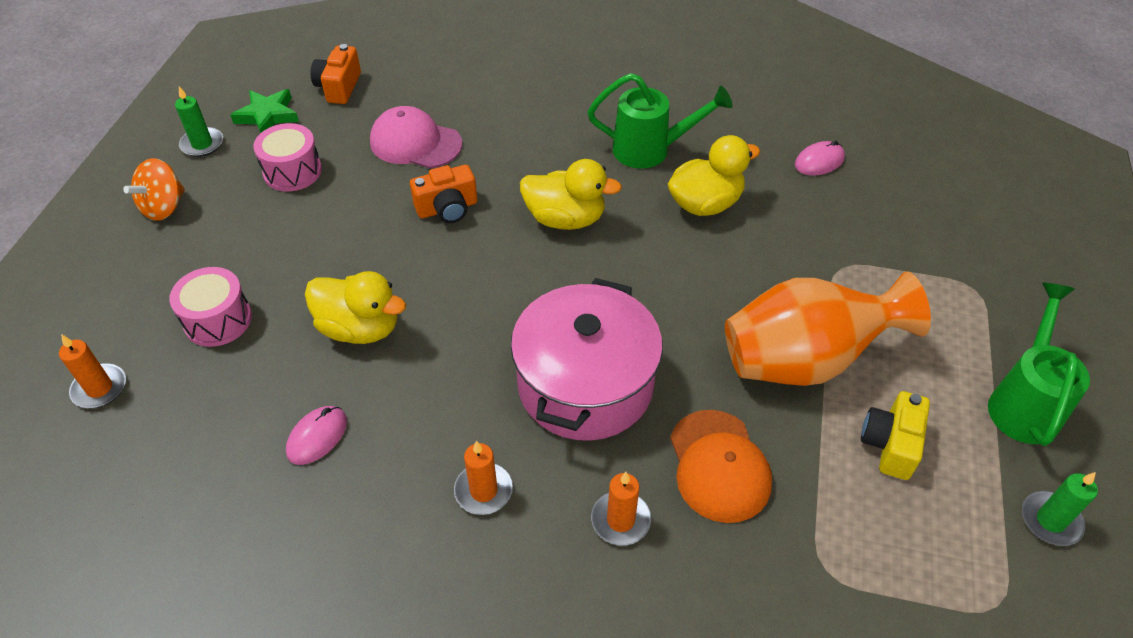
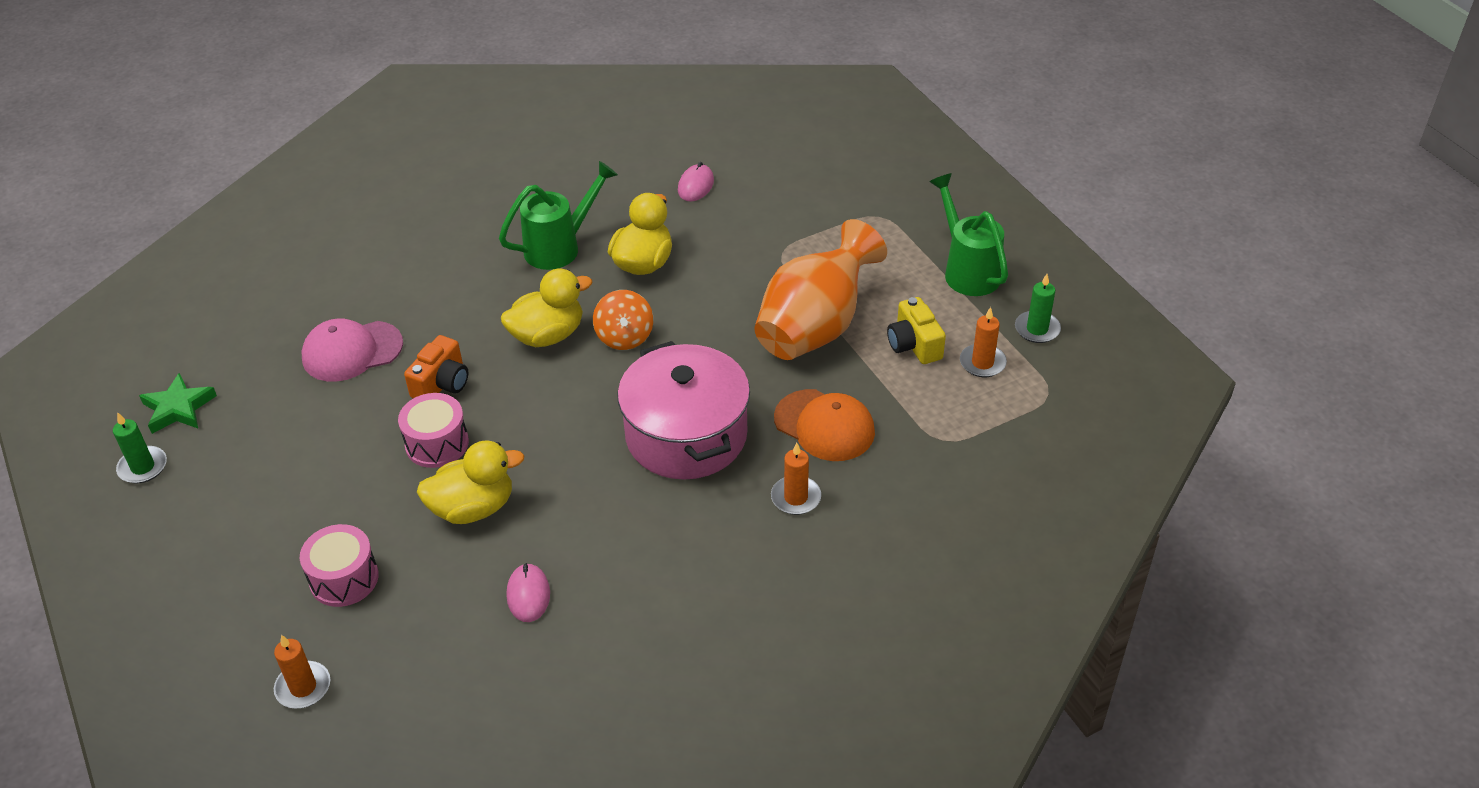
camera: 40 degrees left, 5 degrees down
(164, 207) = (175, 535): orange spinning top -> orange spinning top (624, 337)
(292, 171) = (264, 437): pink drum -> pink drum (437, 444)
(339, 87) = (220, 347): orange camera -> none
(483, 491) = (688, 543): orange candle -> orange candle (982, 363)

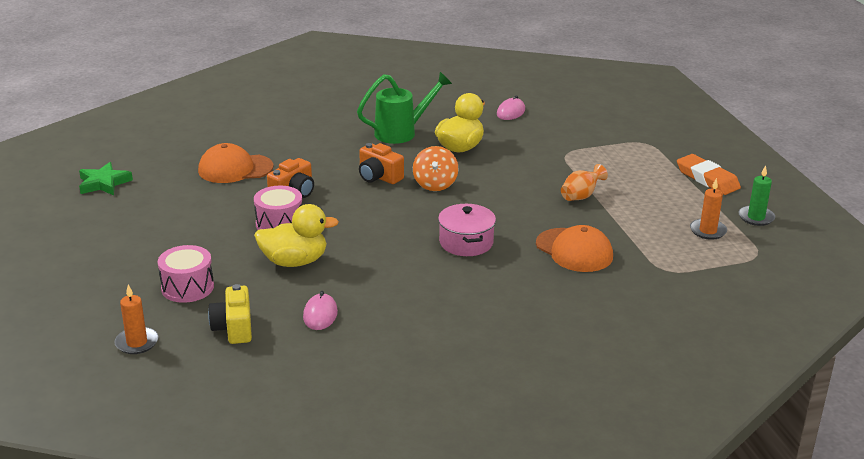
camera: 10 degrees right, 15 degrees down
(143, 467) = (68, 210): green candle -> none
(352, 351) = (235, 169): pink cap -> orange cap
(548, 335) = (378, 177): yellow duck -> orange camera
(686, 435) = (466, 242): pink pot -> pink pot, size x0.57
(796, 497) = (541, 287): orange candle -> none
(815, 327) = (581, 196): orange vase -> orange vase, size x0.42
(914, 345) = (655, 214): yellow camera -> yellow camera (234, 328)
(967, 270) = (707, 179): green watering can -> orange eraser

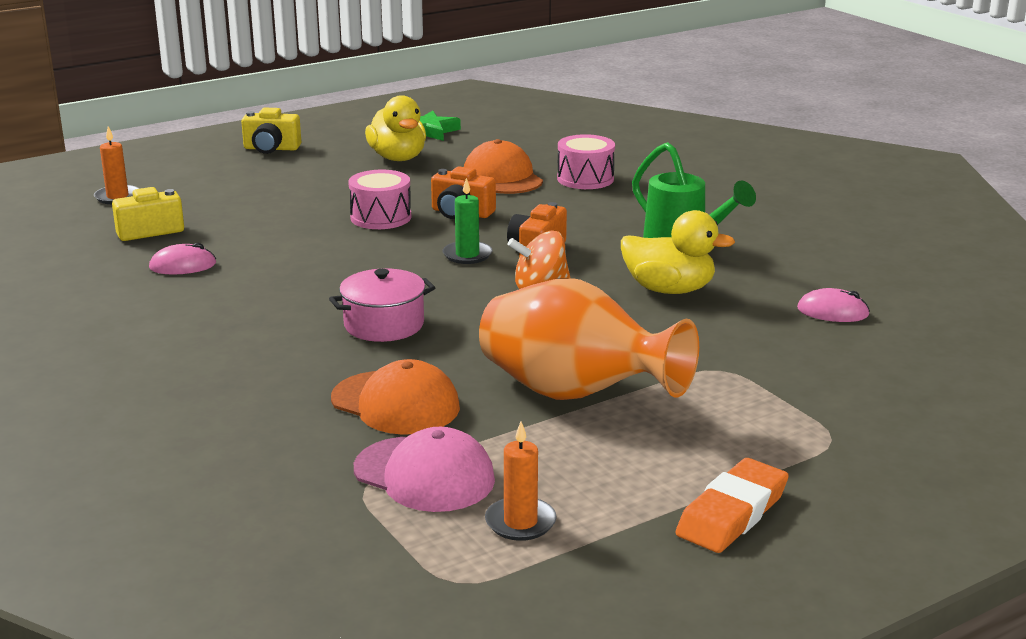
camera: 75 degrees right, 5 degrees down
(77, 257) = (271, 149): none -> yellow camera
(187, 287) = (226, 199): pink drum -> pink drum (585, 179)
(294, 262) = (296, 237): yellow duck -> yellow duck (398, 158)
(574, 250) = (395, 403): orange cap -> orange cap turned 90 degrees counterclockwise
(581, 196) = (575, 394): orange vase -> orange vase, size x2.36
(657, 251) = (424, 474): none -> pink cap
(756, 217) = (605, 576): green candle -> green candle (467, 255)

